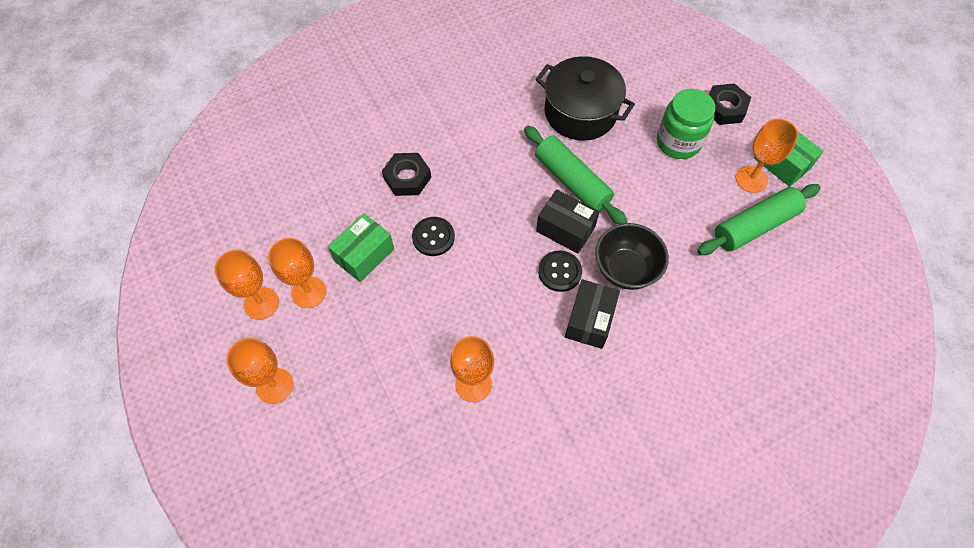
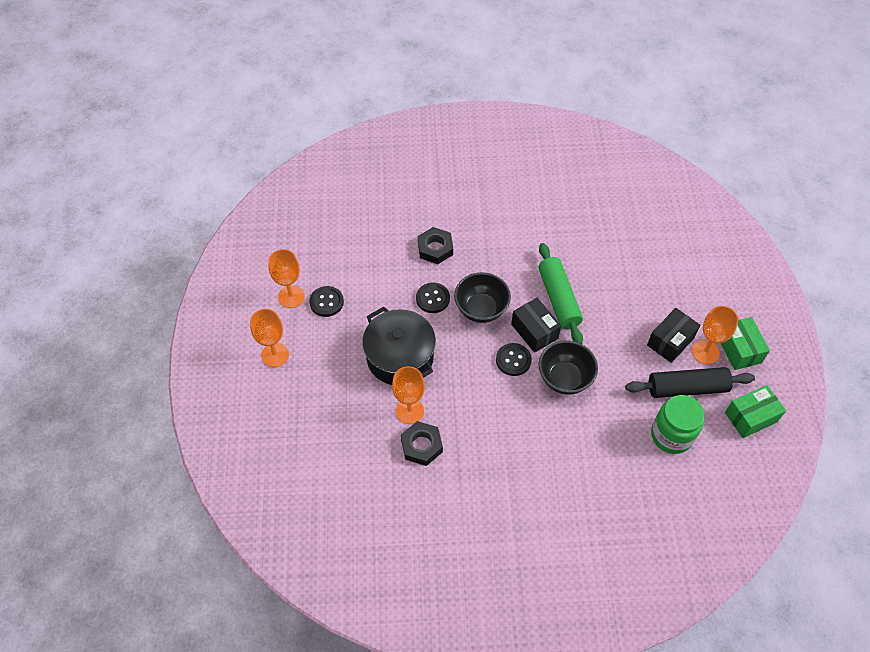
camera: 25 degrees right, 5 degrees down
(309, 292) = (326, 302): orange goblet -> black button
(364, 255) = (377, 291): green box -> green box (750, 417)
(494, 227) = (481, 309): none -> black bowl
(580, 112) = (594, 249): black pot -> black pot (400, 357)
(589, 320) = (517, 403): black box -> black box (670, 341)
(678, 142) = (661, 301): green jar -> green jar (671, 435)
(725, 108) = (716, 289): black nut -> black nut (421, 445)
(754, 226) = (687, 388): green rolling pin -> black rolling pin

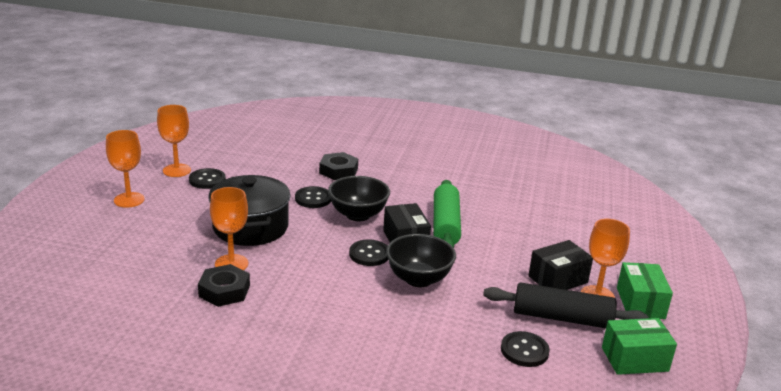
camera: 15 degrees right, 30 degrees down
(671, 435) = (524, 351): green jar -> black button

